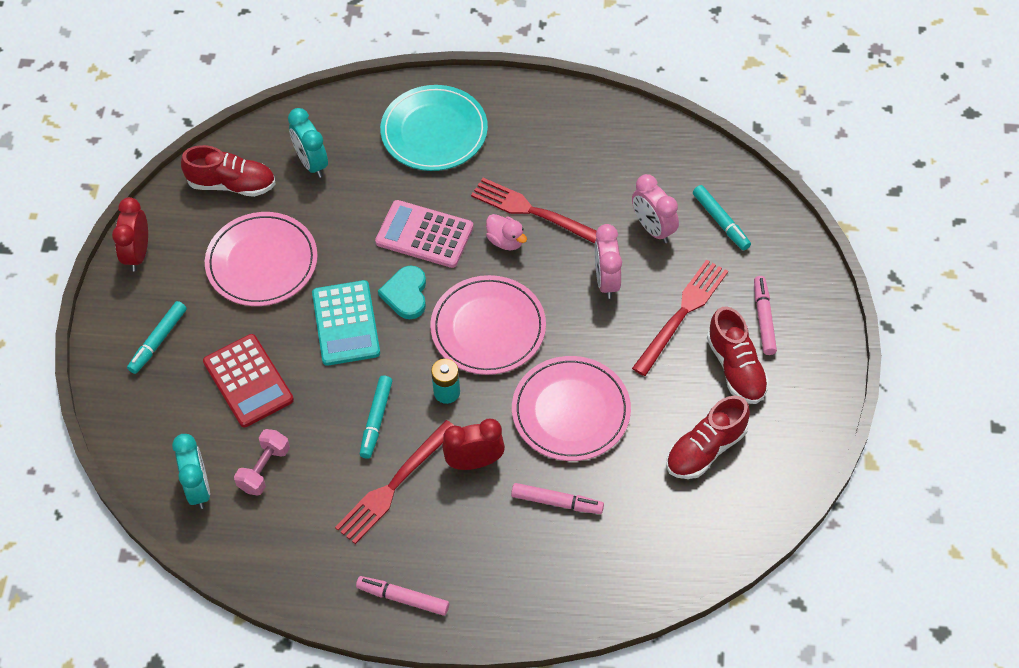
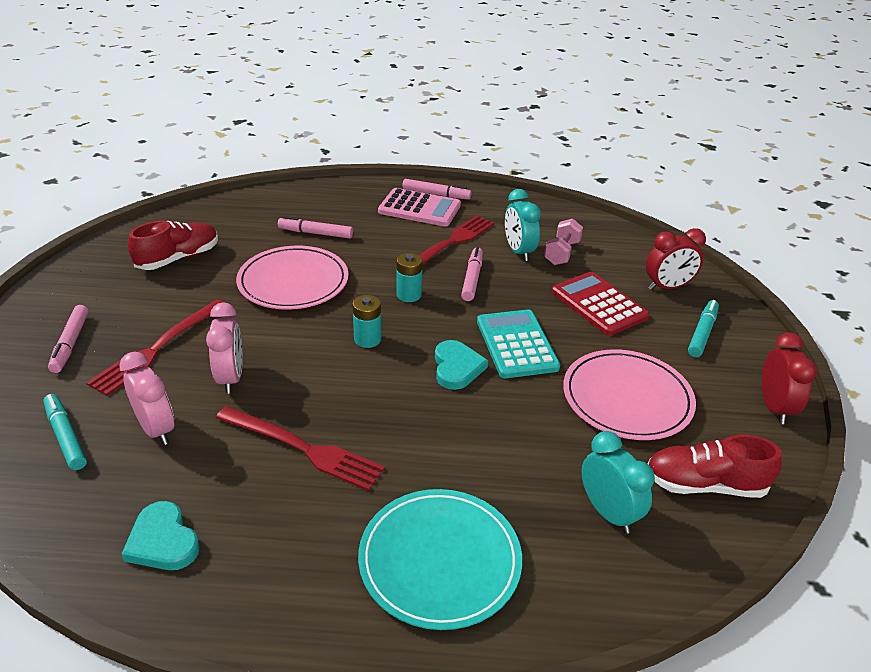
camera: 175 degrees right, 20 degrees down
(198, 488) = (611, 244): turquoise clock -> turquoise clock (518, 251)
(376, 420) = (472, 279): turquoise marker -> pink marker
(424, 234) = (442, 424): pink calculator -> pink calculator (419, 208)
(474, 462) = (383, 254): red clock -> red clock (667, 287)
(488, 328) = (367, 339): pink plate -> turquoise battery
(506, 241) = (342, 417): pink duck -> none
(619, 143) = (163, 541): none -> turquoise heart
(736, 368) = (122, 307): red shoe -> none

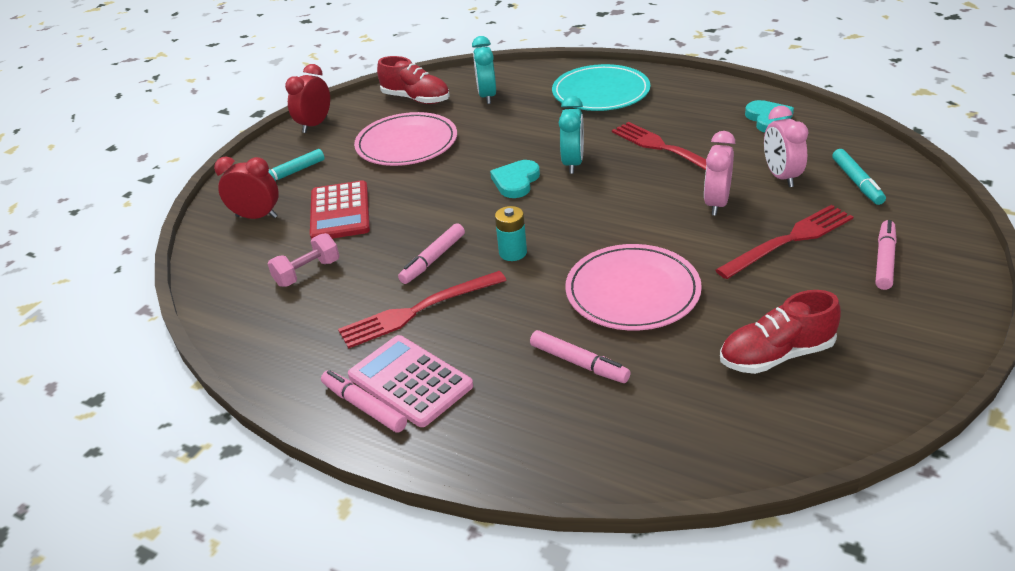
camera: 150 degrees left, 0 degrees up
(367, 339) = (580, 216): turquoise battery -> none
(517, 344) = (450, 191): turquoise calculator -> none
(518, 251) = (351, 284): turquoise clock -> turquoise clock (573, 163)

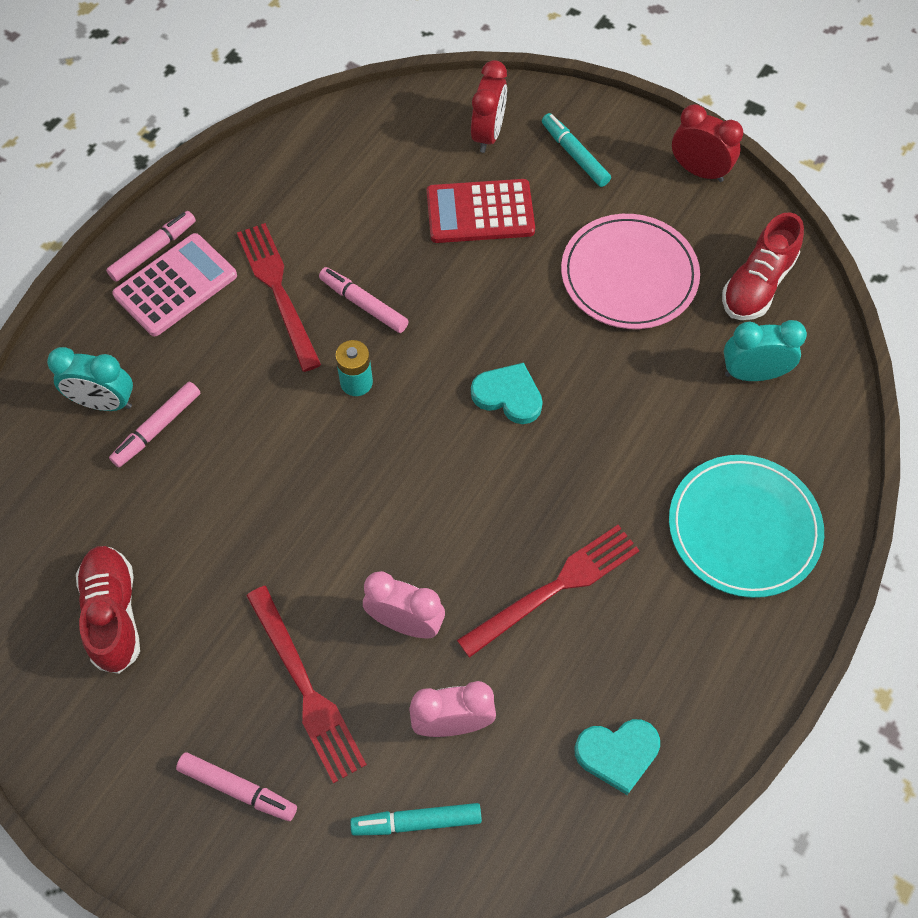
camera: 90 degrees right, 25 degrees up
(307, 273) = (368, 191): pink dumbbell -> none
(573, 163) = (540, 465): turquoise clock -> turquoise clock (104, 403)
(632, 291) = (254, 494): pink plate -> none

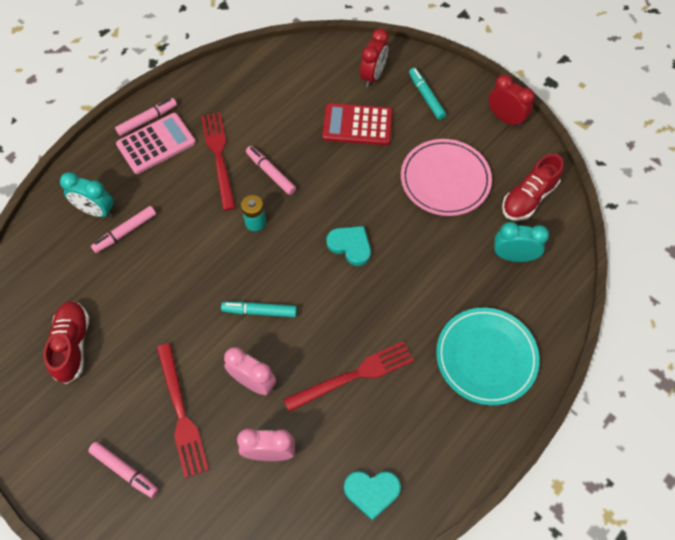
camera: 10 degrees right, 0 degrees up
(417, 822) = (232, 513): turquoise marker -> turquoise marker (260, 311)

